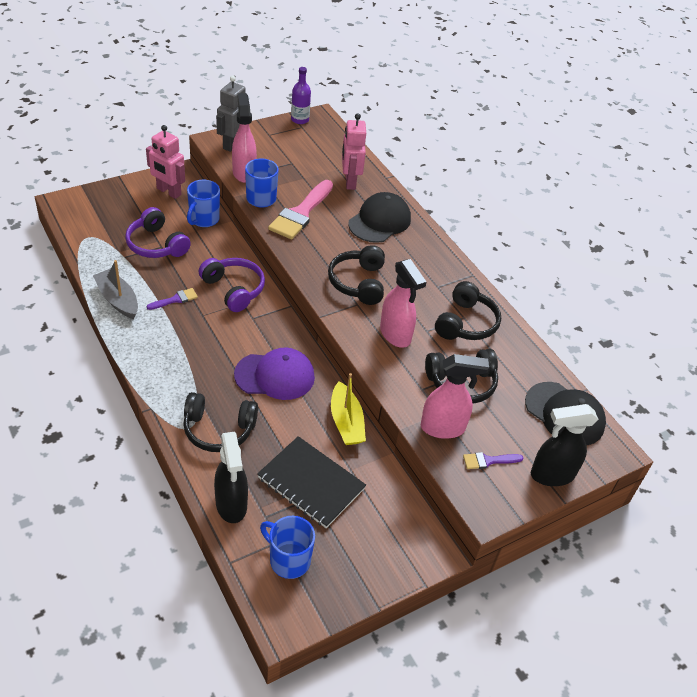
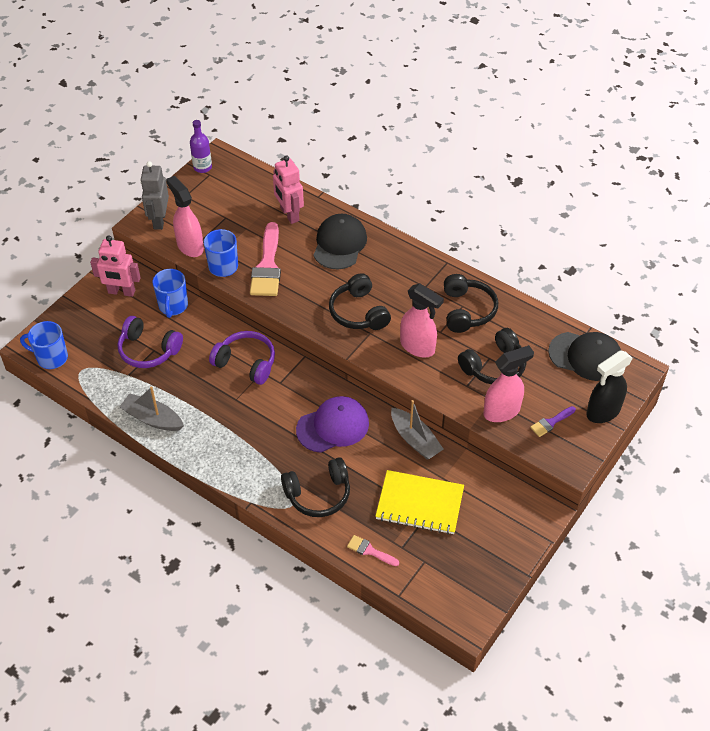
camera: 20 degrees left, 5 degrees up
(175, 299) = (202, 395): purple brush -> none
(231, 505) = (370, 551): black spray bottle -> pink brush
(288, 560) = (441, 572): blue mug -> blue mug (51, 358)
(311, 483) = (419, 504): black notebook -> yellow notebook
(346, 422) = (415, 440): yellow boat -> grey boat

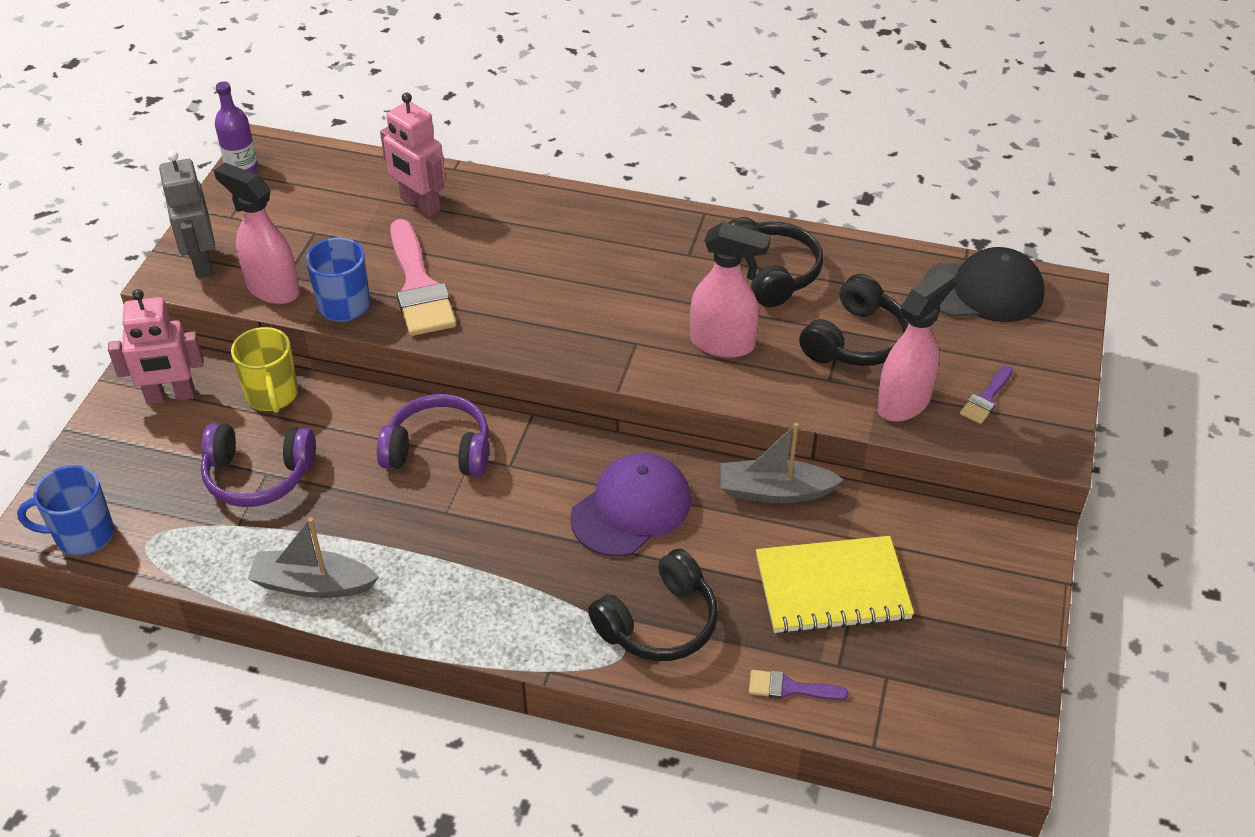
camera: 20 degrees left, 5 degrees down
(173, 306) = (272, 395): blue mug -> yellow mug
(339, 244) = (522, 227): black cap -> none
(358, 312) = (602, 317): black headphones -> none
(370, 551) = (790, 688): pink brush -> purple brush
(415, 440) = (774, 491): grey boat -> grey boat turned 150 degrees clockwise
(602, 412) = (1053, 362): black spray bottle -> none

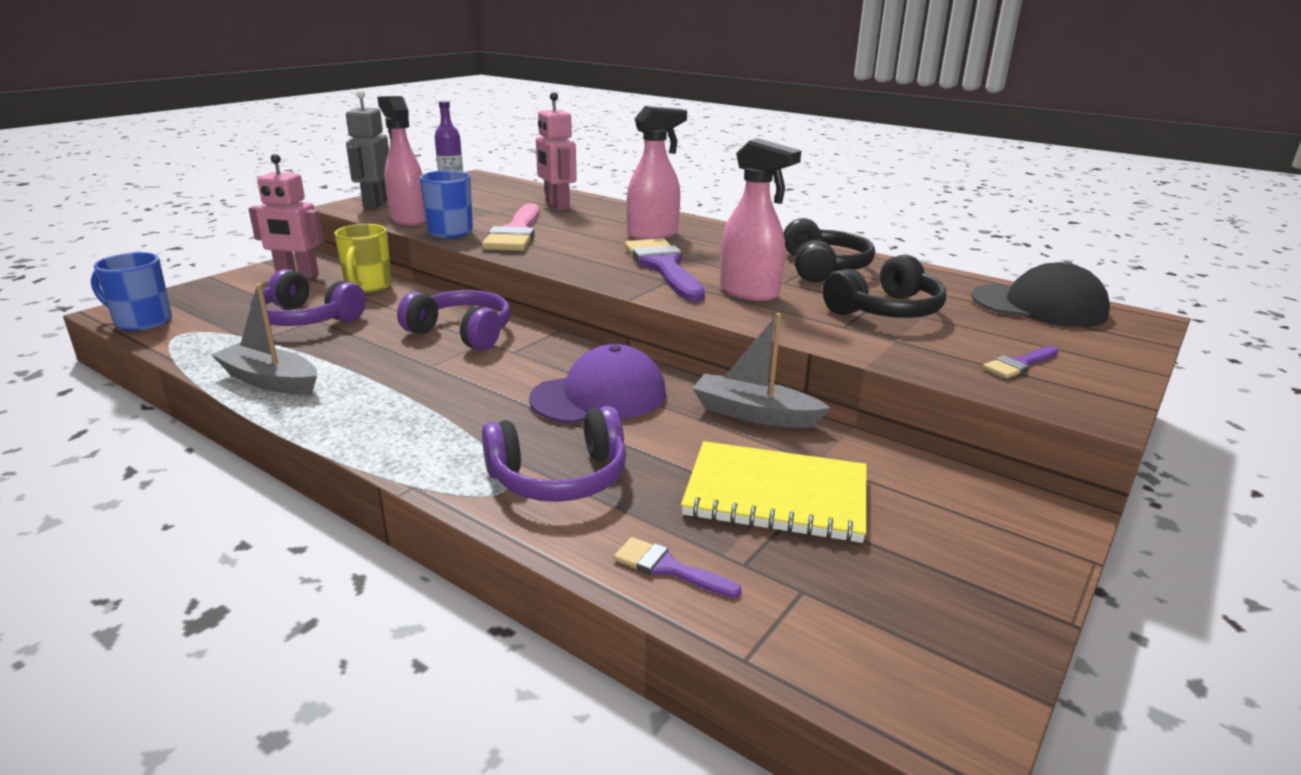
camera: 20 degrees right, 20 degrees down
(617, 318) = (664, 267): none -> purple brush
(659, 623) = (559, 477): black headphones -> purple headphones
(904, 402) = (919, 351): pink spray bottle -> pink spray bottle (653, 234)

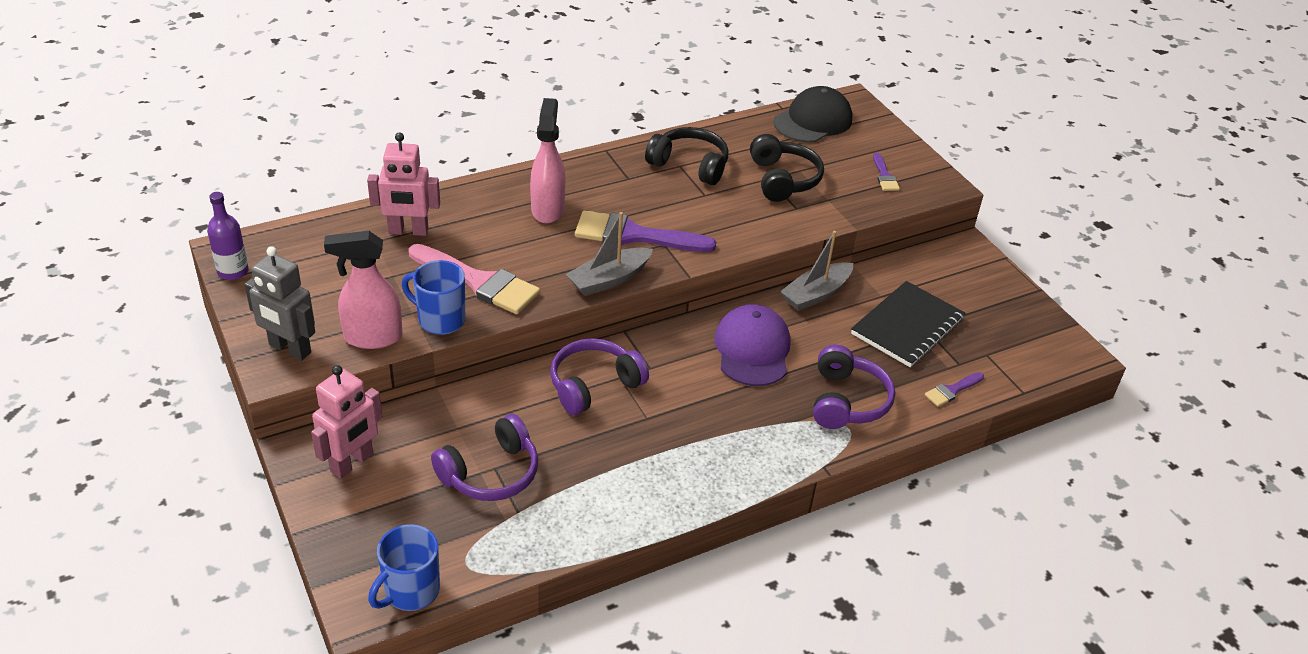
camera: 65 degrees left, 15 degrees up
(270, 381) = (619, 513): grey boat -> grey boat (609, 279)
(368, 286) = (431, 418): yellow mug -> none
(750, 292) = (715, 218): pink spray bottle -> none
(776, 495) = (907, 326): yellow notebook -> black notebook

